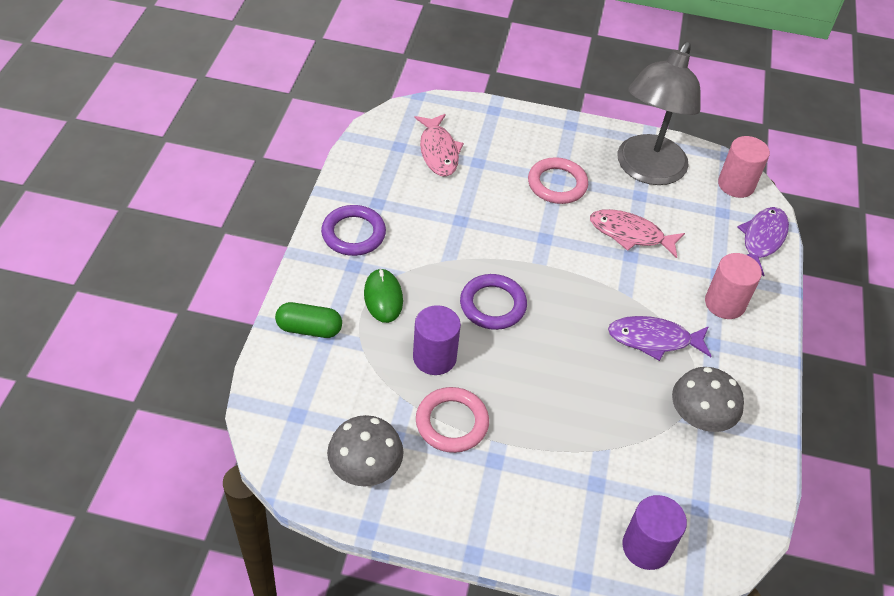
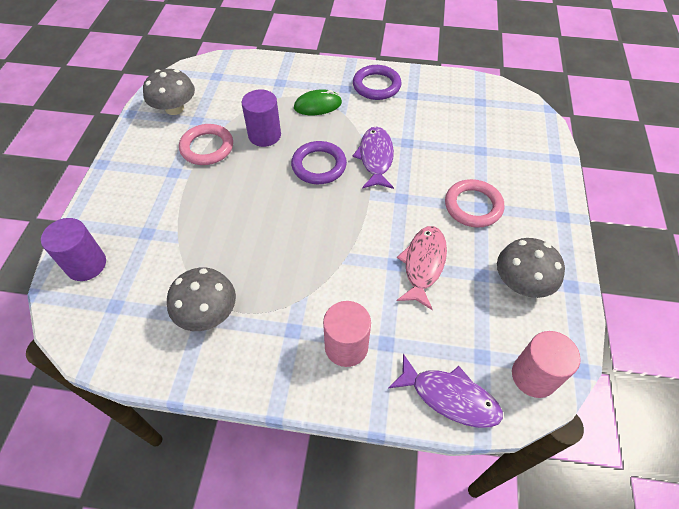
camera: 90 degrees right, 5 degrees up
(309, 329) = (285, 74): green capsule -> none
(438, 151) = (484, 125): pink fish -> none
(646, 170) = (522, 282): grey lamp -> grey mushroom
(654, 339) = (293, 279): purple fish -> purple fish (375, 158)

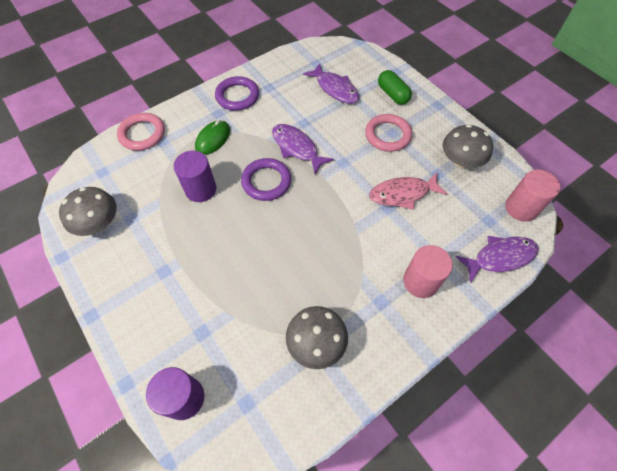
camera: 45 degrees left, 5 degrees up
(207, 147) = (167, 232): pink ring -> pink ring (142, 134)
(423, 264) = (402, 194): pink fish -> pink fish turned 75 degrees counterclockwise
(471, 134) = (335, 89): none -> purple fish
(524, 175) = (392, 94): none -> green capsule

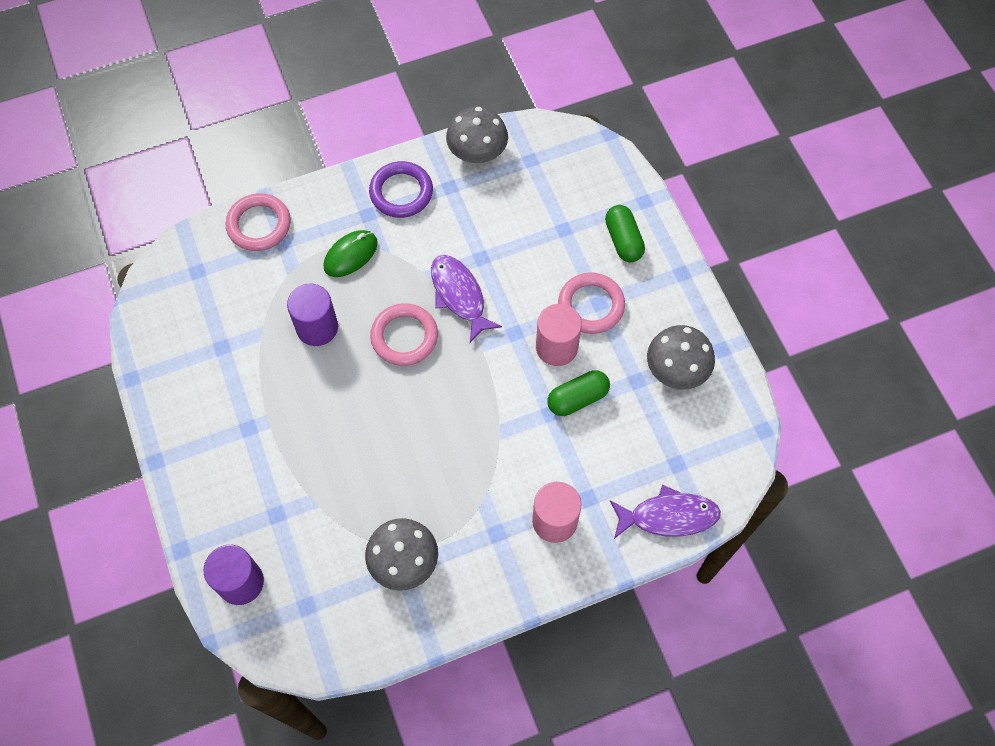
camera: 15 degrees right, 5 degrees up
(98, 223) = (182, 344): grey mushroom -> grey mushroom (477, 151)
(266, 181) = (404, 337): purple ring -> pink ring
(335, 89) = (543, 211): purple fish -> none
(402, 194) = (577, 398): pink fish -> green capsule
(521, 208) = (728, 458): pink cylinder -> pink cylinder (556, 347)

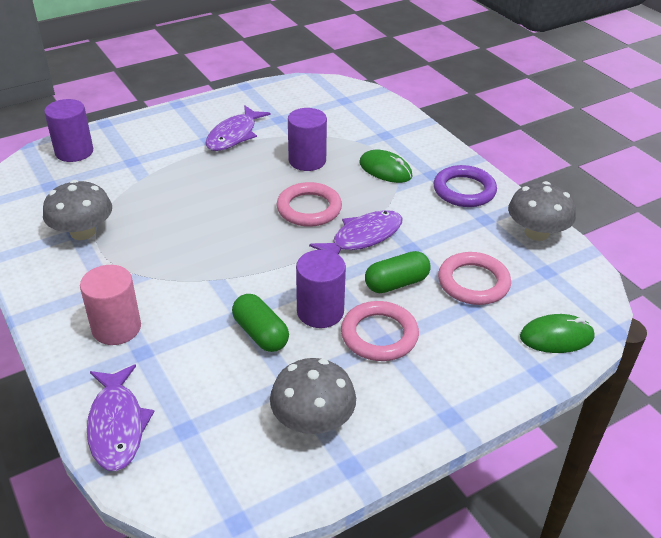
camera: 80 degrees right, 25 degrees down
(247, 399) = (234, 135): none -> purple fish
(259, 225) = (397, 121): pink ring -> pink ring (473, 282)
(556, 347) = (320, 312): pink cylinder -> purple cylinder
(609, 178) = (556, 337): none -> green mouse
(623, 240) = (475, 356): green capsule -> green capsule (396, 283)

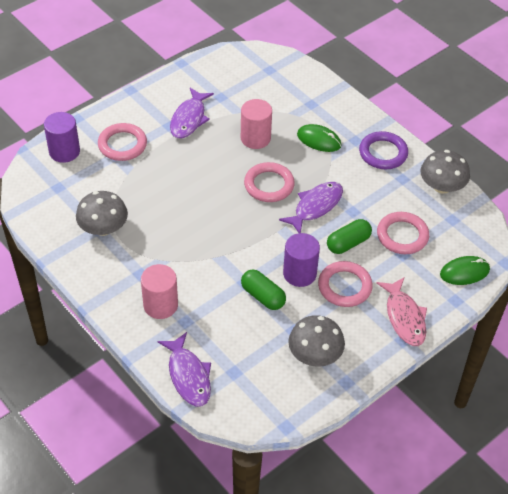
camera: 10 degrees left, 10 degrees up
(145, 152) = (122, 145): none -> pink ring
(307, 161) = (255, 138): purple cylinder -> pink cylinder
(458, 385) = (404, 317): none -> pink fish

